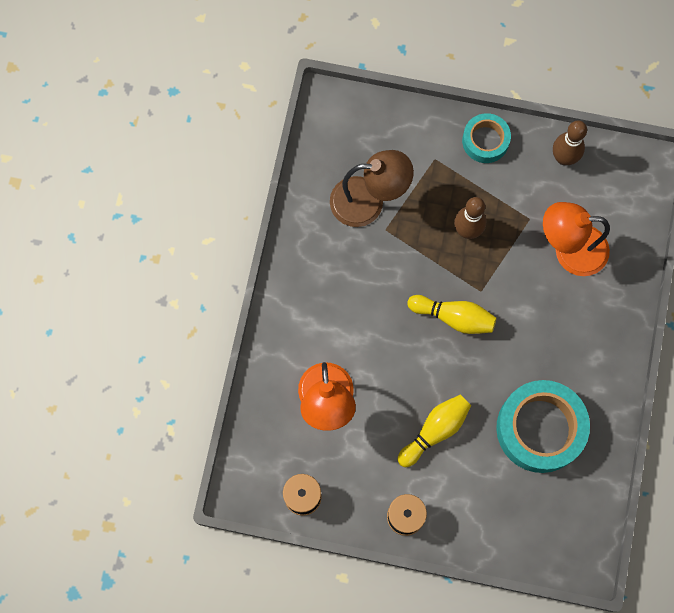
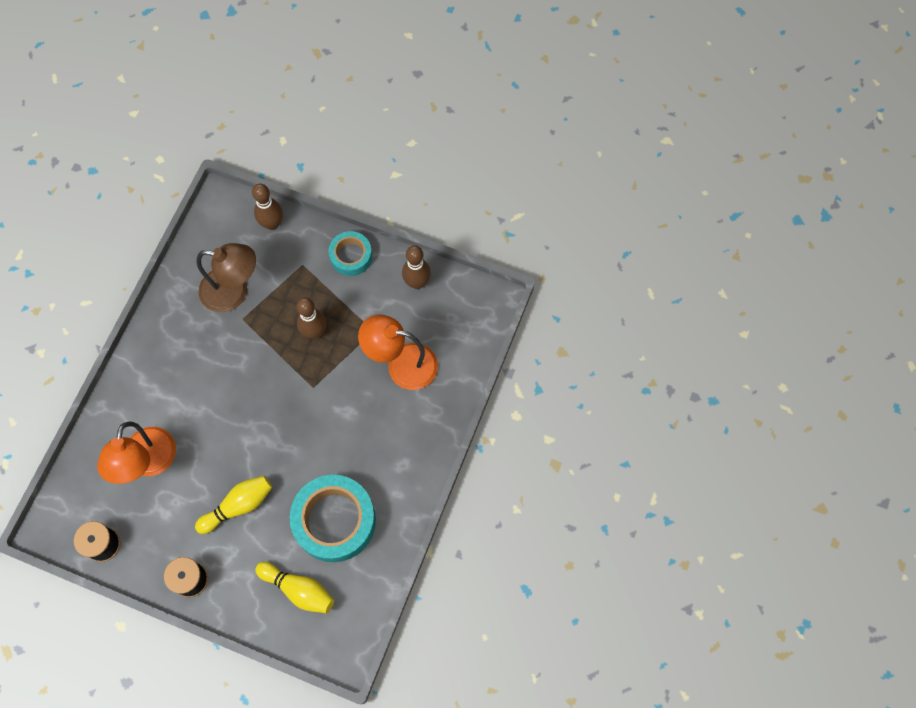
camera: 10 degrees right, 5 degrees down
(390, 119) = (272, 224): none -> brown bowling pin
(453, 317) = (282, 406): yellow bowling pin -> yellow bowling pin (298, 589)

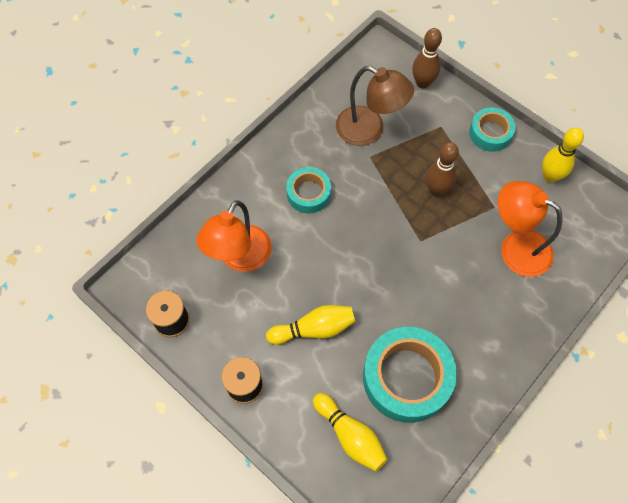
camera: 20 degrees right, 5 degrees down
(194, 376) = (308, 193): none -> turquoise tape
(417, 282) = (550, 176): brown bowling pin -> yellow bowling pin

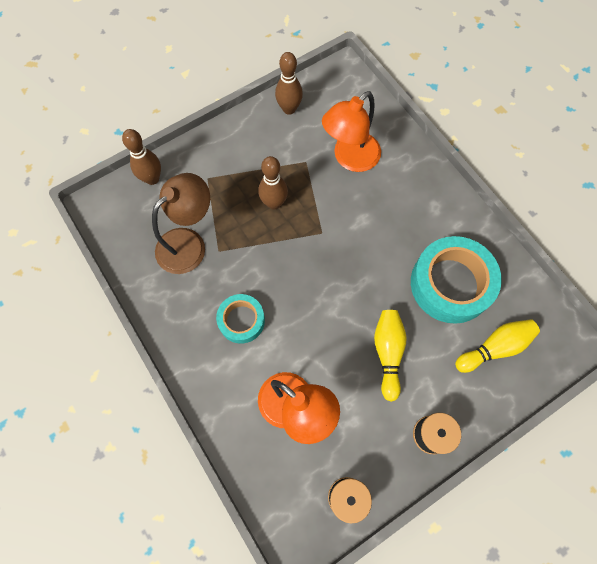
camera: 75 degrees left, 5 degrees up
(490, 133) = (229, 140): turquoise tape -> none
(550, 176) = (289, 109): yellow bowling pin -> brown bowling pin

